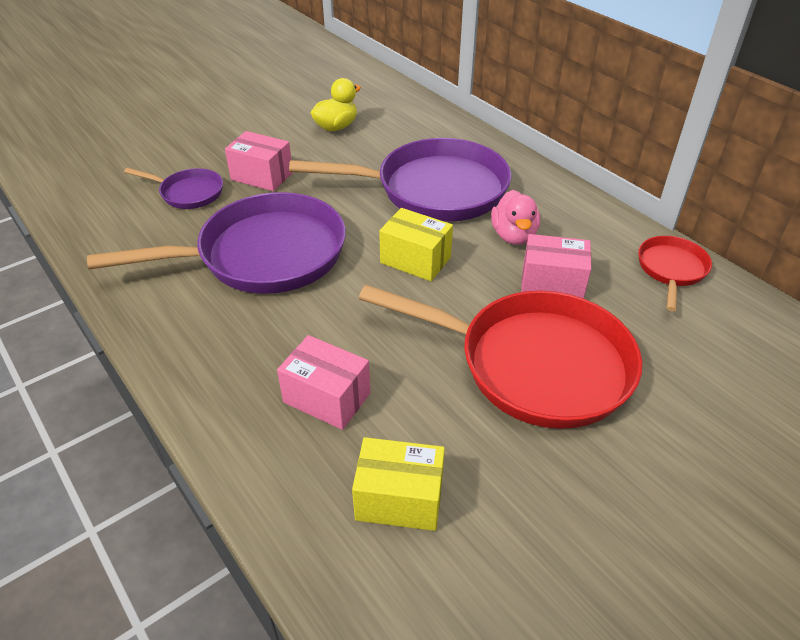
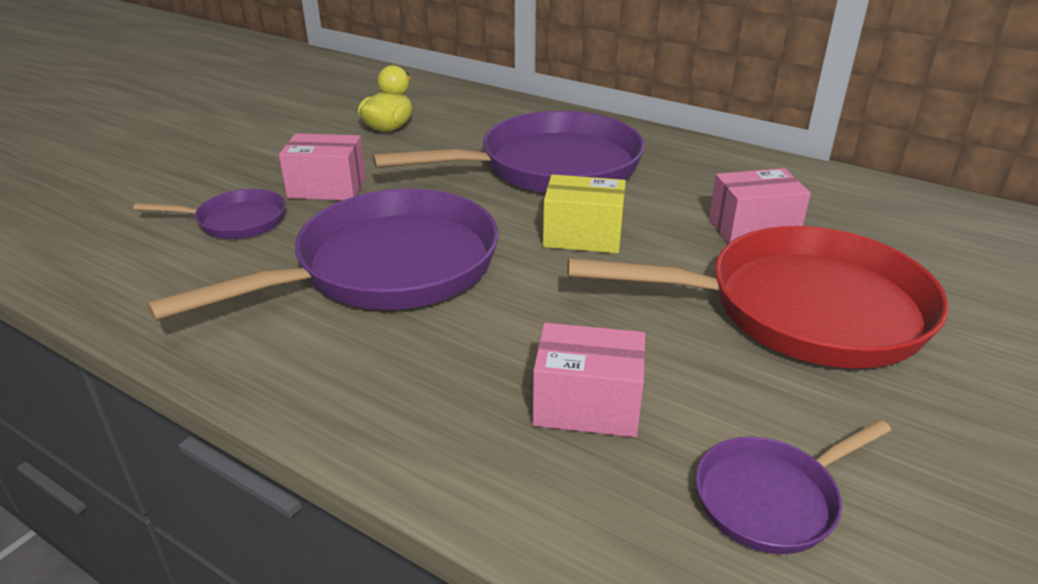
camera: 20 degrees left, 10 degrees down
(399, 499) = (772, 498): yellow box -> purple pan
(513, 236) = (674, 194): pink duck -> none
(671, 270) = (859, 193): red pan -> none

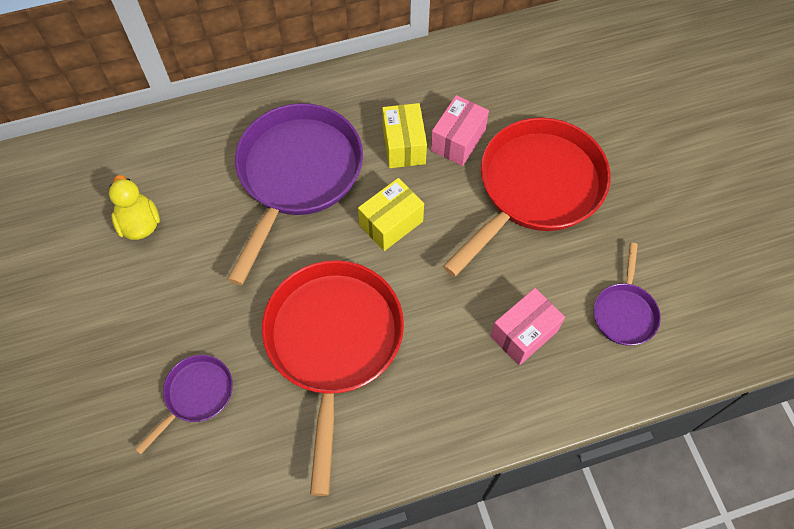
camera: 50 degrees left, 30 degrees up
(327, 188) = (199, 317): pink box -> none
(386, 268) = (333, 343): purple pan -> red pan
(684, 203) = (404, 145): none -> yellow box

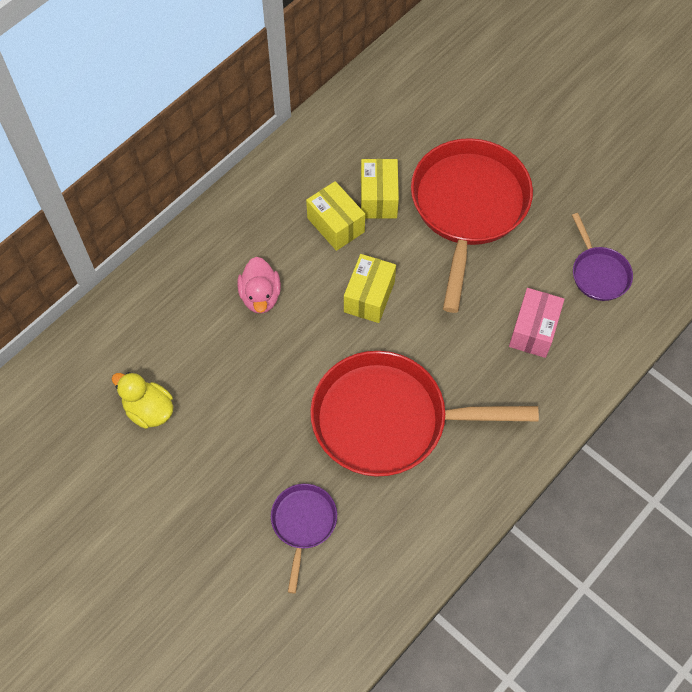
camera: 30 degrees left, 0 degrees up
(297, 175) = (260, 296): purple pan -> pink duck
(333, 343) = (388, 420): red pan -> red pan turned 60 degrees counterclockwise
(458, 140) = (378, 198): pink box -> yellow box

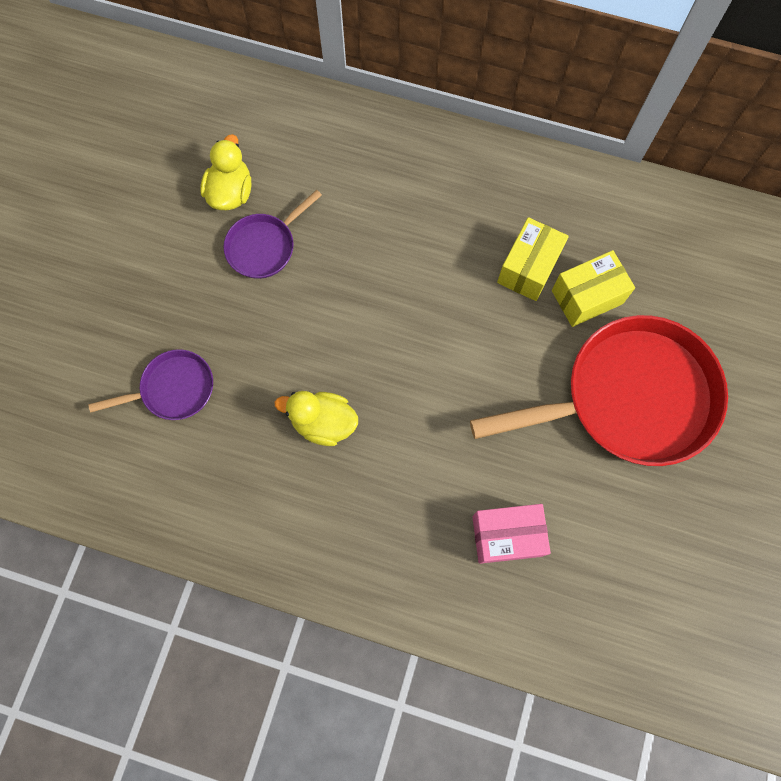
camera: 65 degrees right, 10 degrees up
(260, 296) = (404, 234): pink duck -> none
(369, 297) = (458, 341): yellow box -> none
(388, 420) = (323, 423): red pan -> yellow duck
(598, 273) = (623, 584): purple pan -> purple pan (264, 246)

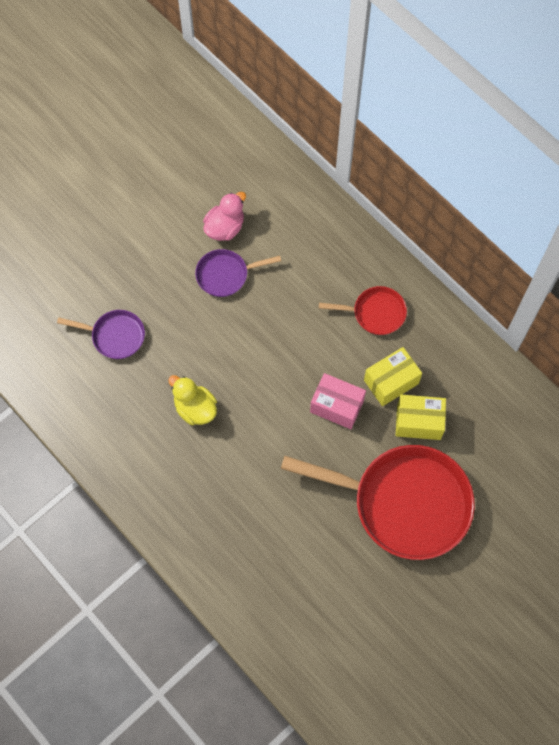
camera: 30 degrees right, 5 degrees down
(231, 192) = (225, 227): yellow duck -> pink duck
(462, 200) = (375, 313): none -> red pan
(506, 536) = (267, 543): pink box -> pink box (337, 406)

